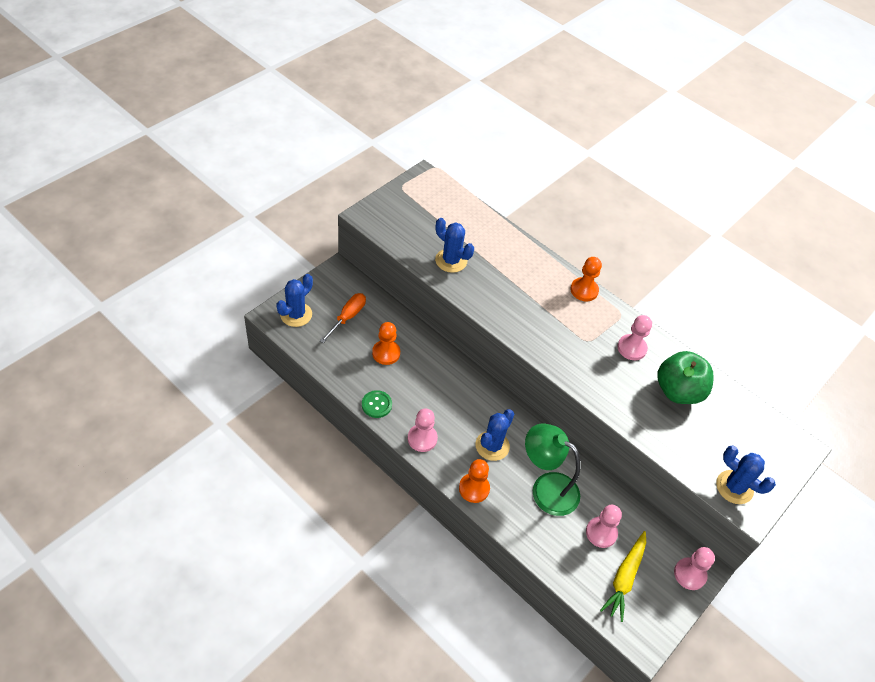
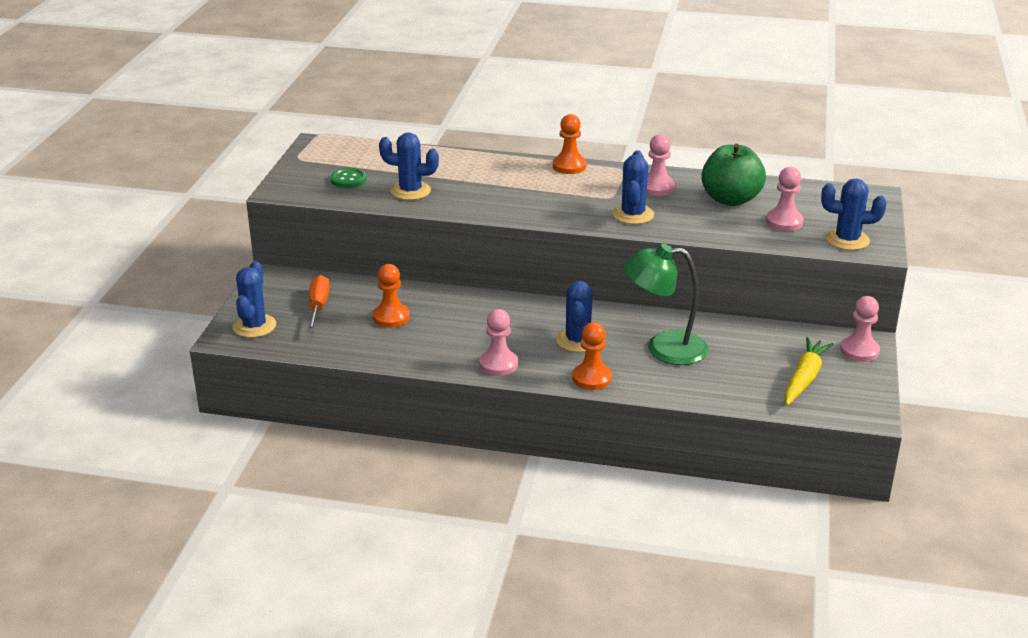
camera: 25 degrees left, 20 degrees down
(376, 405) = (421, 359): green button -> green button (348, 179)
(589, 369) = (633, 215): none -> blue cactus
(601, 533) = (749, 357): pink pawn -> pink pawn (784, 222)
(624, 578) = (804, 378): yellow carrot -> yellow carrot turned 150 degrees counterclockwise

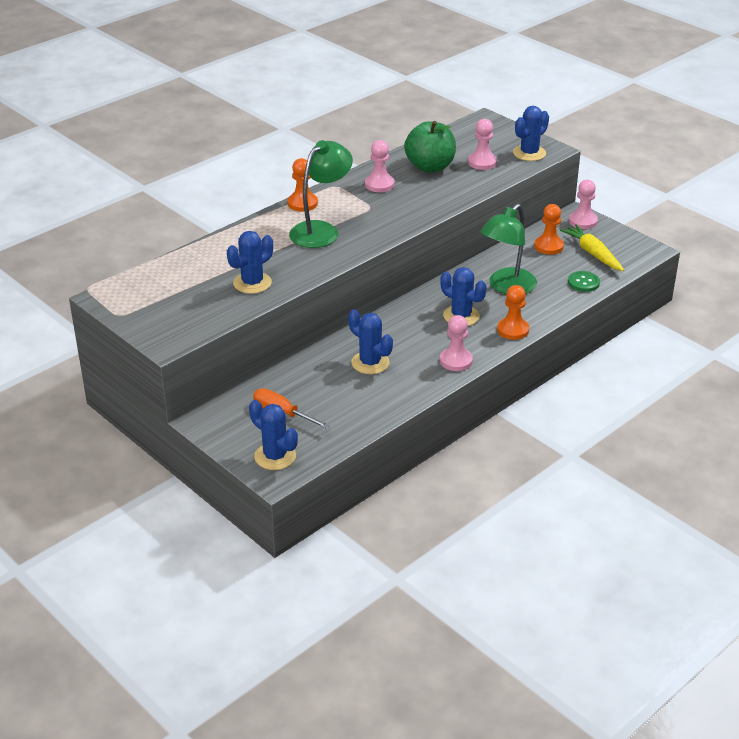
camera: 55 degrees left, 5 degrees up
(348, 179) = (193, 304): green button -> green button (583, 282)
(391, 317) = (339, 384): orange pawn -> orange pawn (548, 246)
(536, 189) = (321, 230): none -> green lamp
(633, 215) = (406, 209): blue cactus -> blue cactus (370, 363)

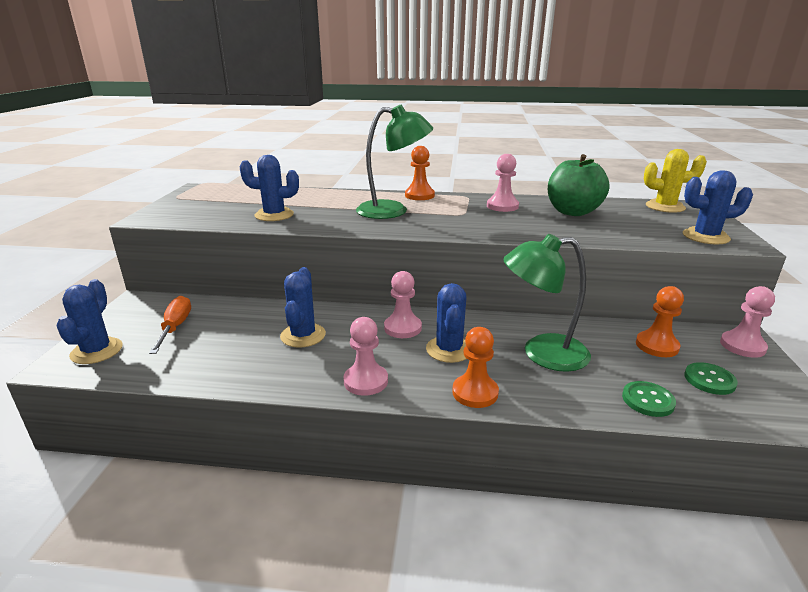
camera: 50 degrees right, 10 degrees down
(471, 130) = (665, 207): none -> yellow cactus
(482, 162) = (634, 225): pink pawn -> pink pawn (402, 328)
(593, 253) = (709, 380): yellow carrot -> green button

